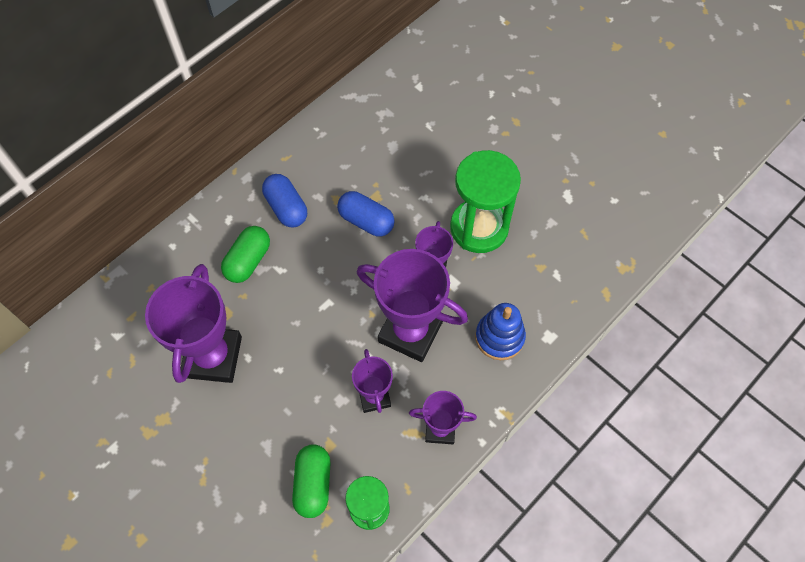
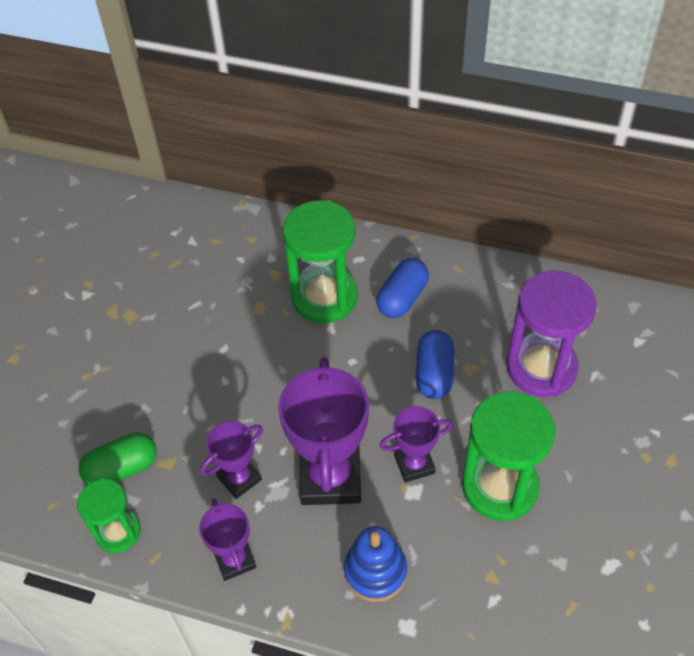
camera: 65 degrees right, 10 degrees down
(213, 357) = (209, 321): purple trophy -> none
(248, 261) = (324, 297): green capsule -> green hourglass
(403, 153) = (541, 368): none -> purple hourglass

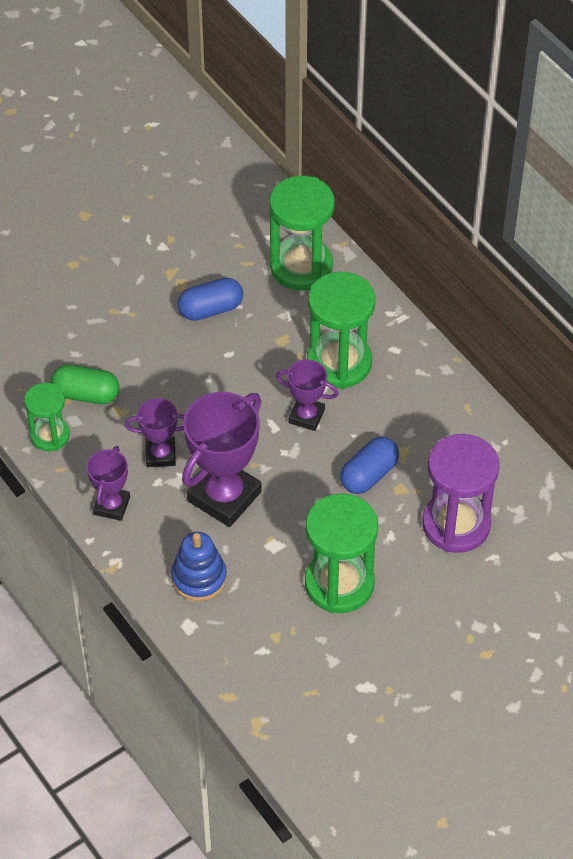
camera: 35 degrees right, 0 degrees up
(223, 240) = (301, 267): none -> green hourglass
(402, 298) = (399, 402): blue capsule -> blue capsule (210, 309)
(414, 464) = (292, 527): purple trophy -> purple trophy (306, 416)

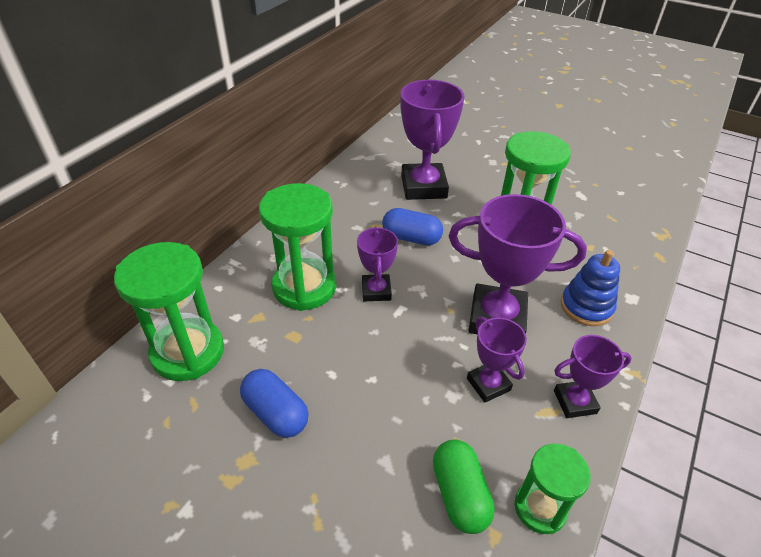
camera: 115 degrees left, 10 degrees down
(456, 524) = (423, 187): purple hourglass -> purple trophy

